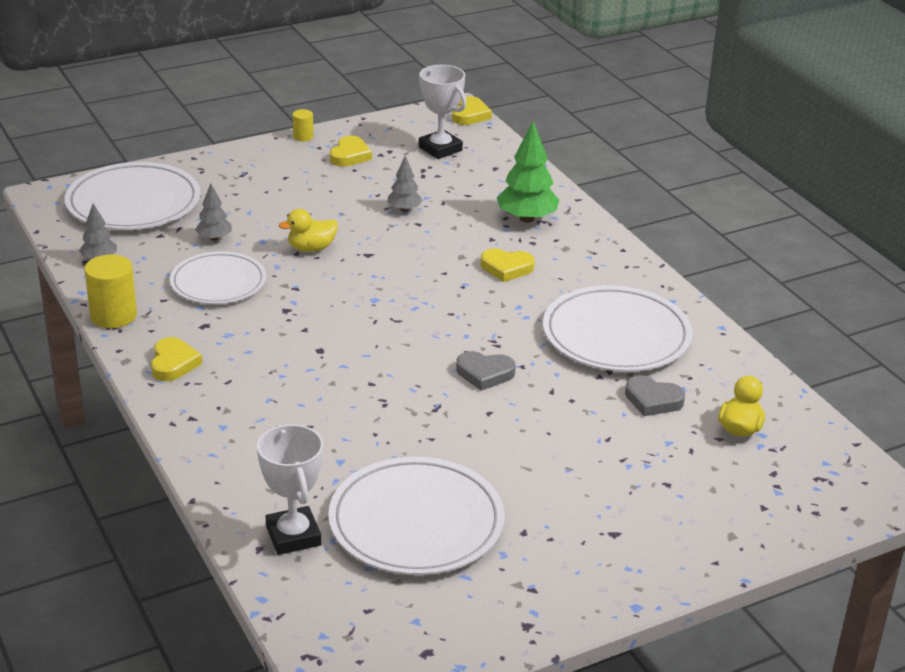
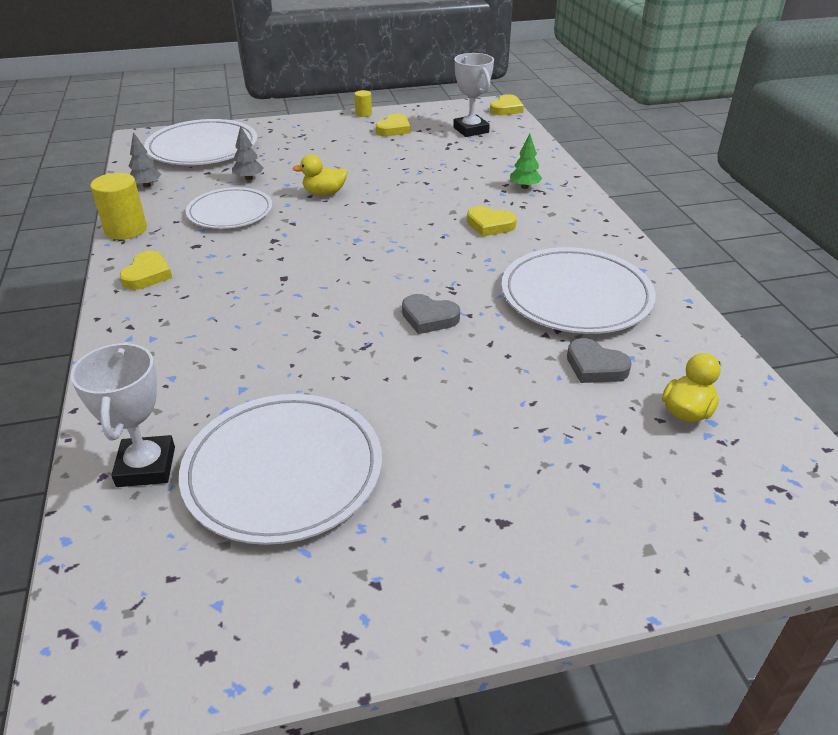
camera: 15 degrees right, 5 degrees up
(404, 209) = (419, 171): grey tree -> none
(527, 218) = (524, 187): green tree -> green tree, size x0.57

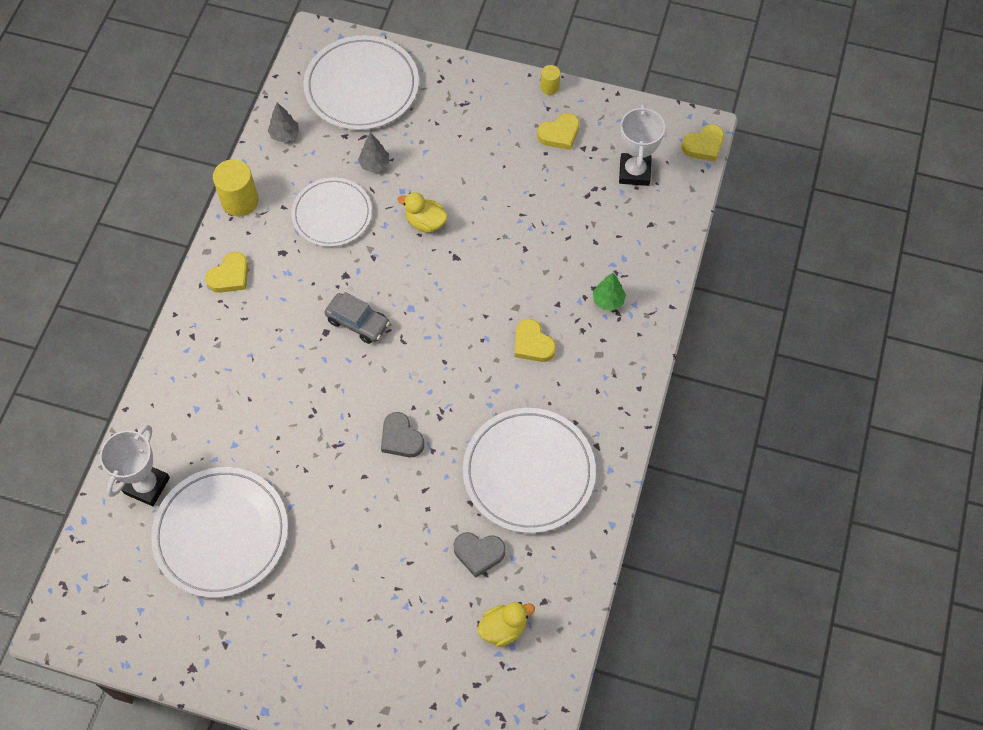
camera: 30 degrees right, 25 degrees up
(312, 262) = (358, 322): none -> grey car
(595, 366) = (479, 553): grey heart -> grey heart turned 60 degrees counterclockwise

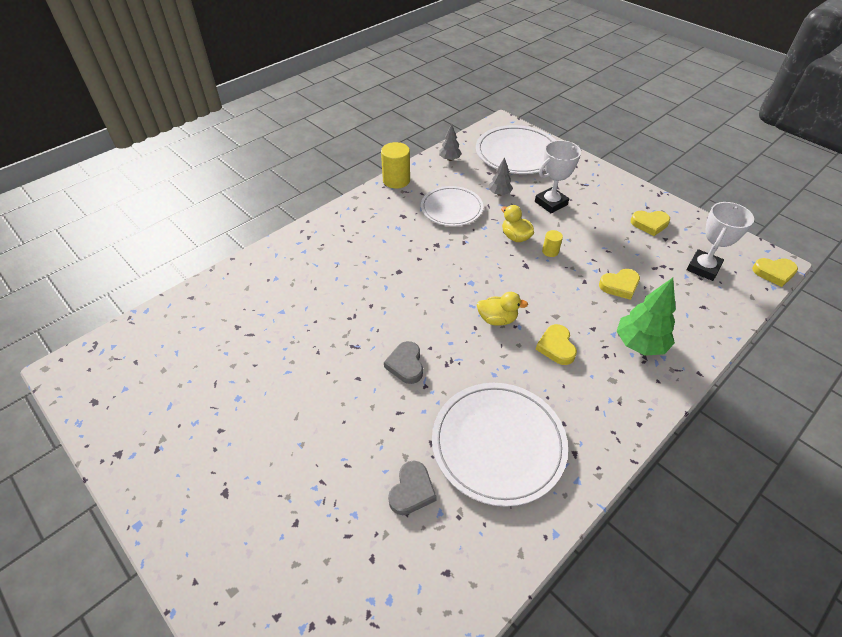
camera: 30 degrees right, 15 degrees down
(147, 485) = (204, 309): white trophy -> white trophy (551, 203)
(221, 533) = (224, 365): white plate -> none
(230, 276) = (359, 215): yellow heart -> yellow heart (619, 286)
(358, 322) = (426, 275): grey car -> none
(479, 553) = (412, 491): grey heart -> grey heart turned 105 degrees counterclockwise
(503, 628) = (392, 576): yellow duck -> yellow duck (497, 319)
(549, 87) = (654, 196): yellow cylinder -> yellow cylinder (550, 251)
(608, 300) = (640, 344): green tree -> green tree, size x1.76

